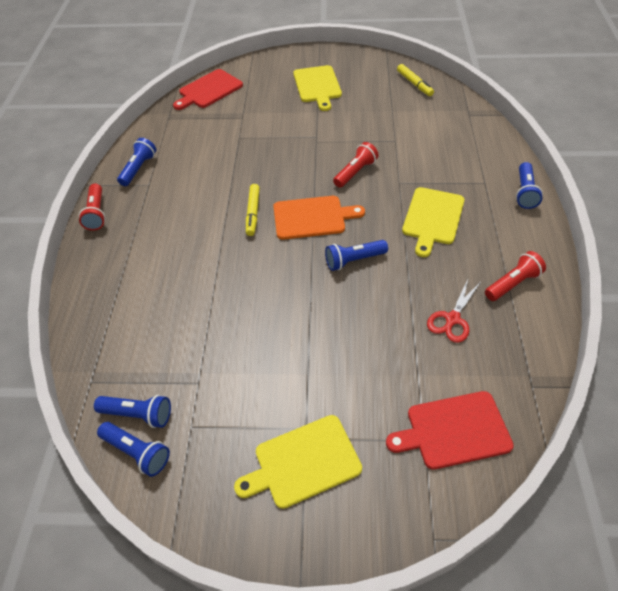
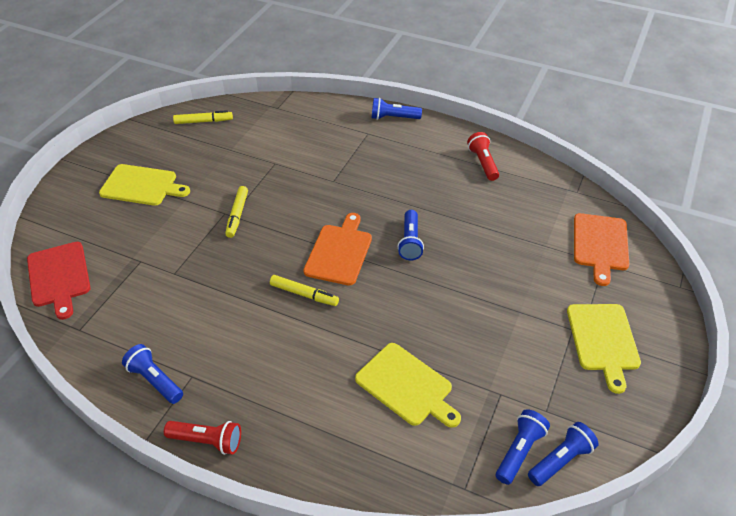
camera: 70 degrees left, 5 degrees down
(318, 144) = (237, 215): none -> yellow marker
(355, 172) = (298, 203): red flashlight -> none
(432, 218) = (390, 177): yellow cutting board -> yellow cutting board (406, 386)
(452, 319) = (502, 207): red scissors -> none
(454, 430) = (600, 245): red cutting board -> orange cutting board
(525, 192) = (393, 118): blue flashlight -> blue flashlight turned 150 degrees clockwise

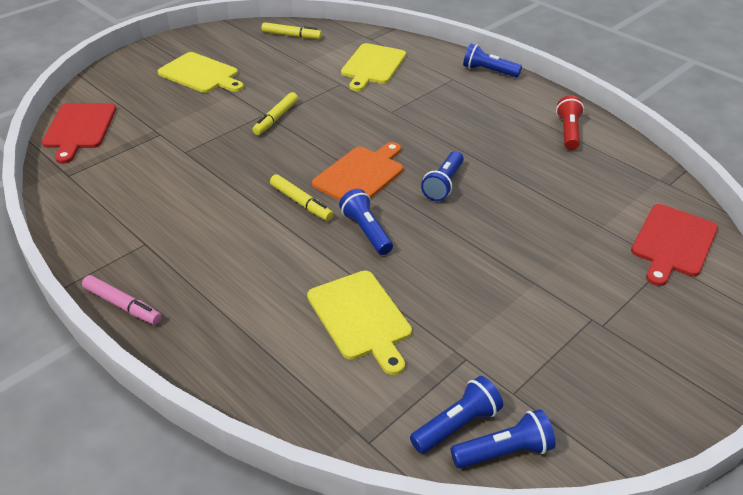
camera: 20 degrees right, 5 degrees down
(155, 380) = (108, 237): blue flashlight -> blue flashlight (366, 231)
(207, 441) = (123, 305): red flashlight -> pink marker
(600, 245) = (673, 243): orange cutting board -> red cutting board
(603, 340) = (626, 341): yellow cutting board -> yellow cutting board (372, 66)

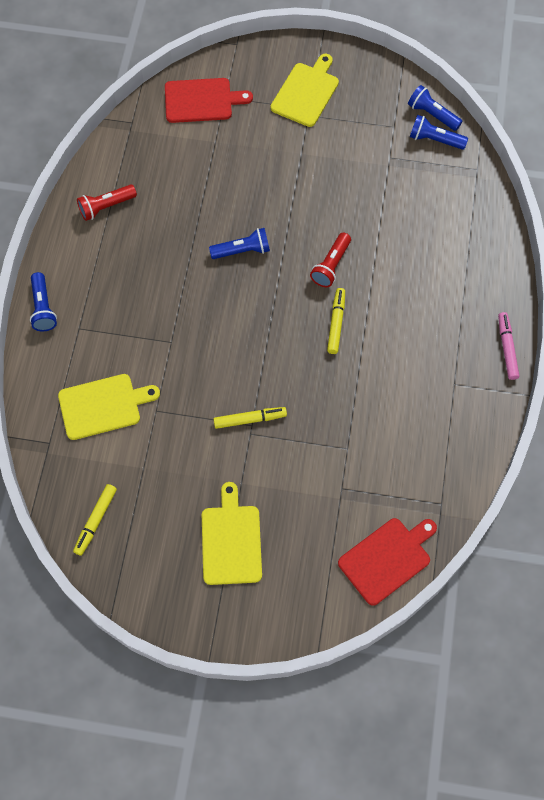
camera: 125 degrees left, 25 degrees up
(291, 35) = (96, 521): yellow marker -> yellow marker turned 135 degrees counterclockwise
(360, 174) = (274, 308): orange cutting board -> none
(361, 318) = (405, 221): yellow cutting board -> yellow cutting board (306, 92)
(366, 231) = (331, 265): blue flashlight -> red flashlight

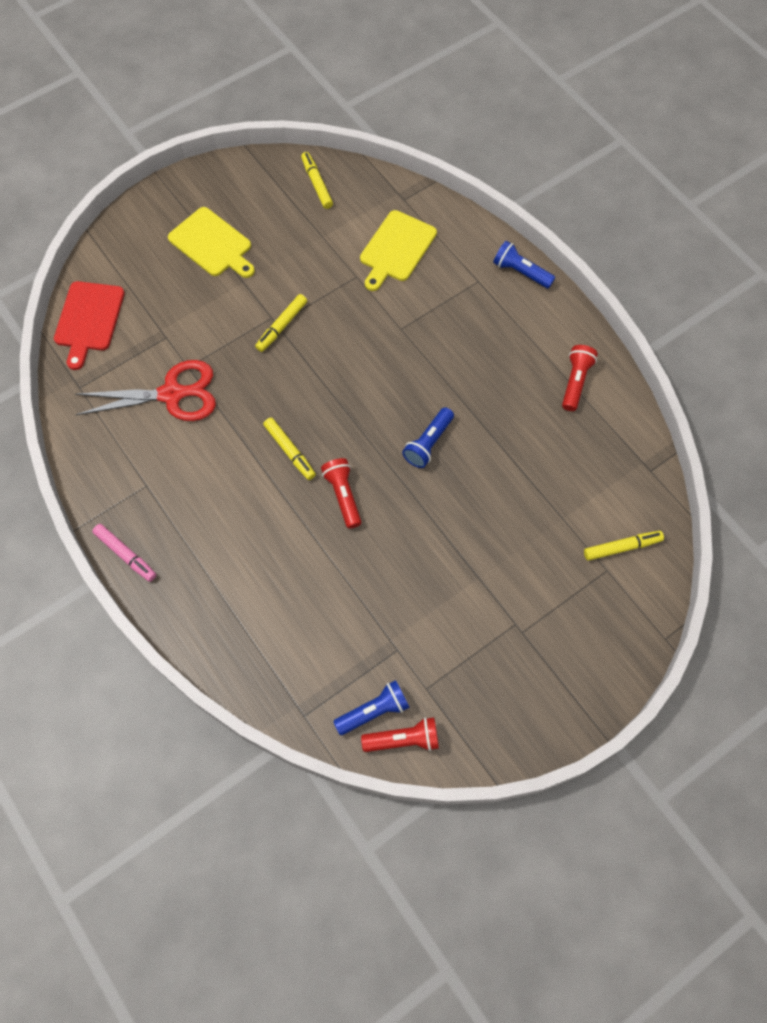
camera: 135 degrees right, 0 degrees up
(202, 100) = (622, 547): red cutting board -> yellow marker
(306, 92) = (544, 647): yellow cutting board -> none
(377, 436) = (172, 394): none -> red scissors
(432, 115) = (403, 739): blue flashlight -> red flashlight

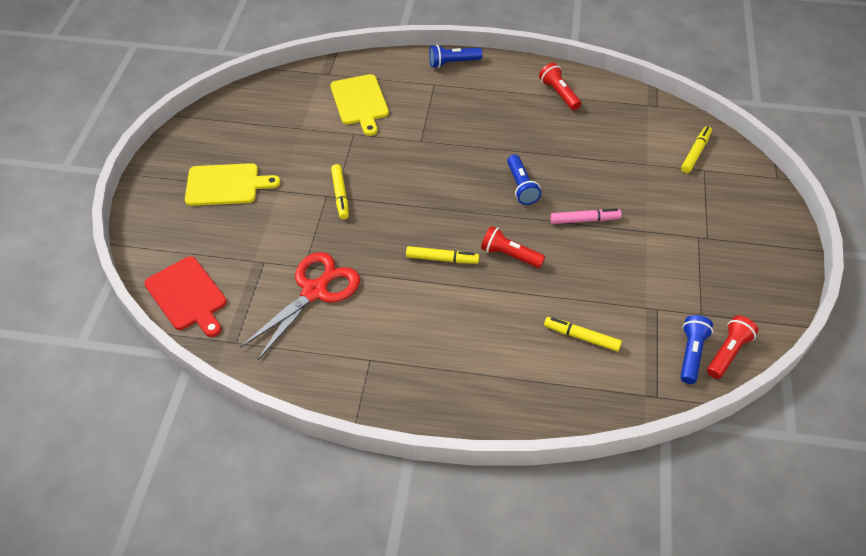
camera: 45 degrees left, 15 degrees down
(126, 554) = (413, 413): pink marker -> pink marker (584, 220)
(316, 184) = (257, 103): yellow marker -> yellow marker (581, 337)

